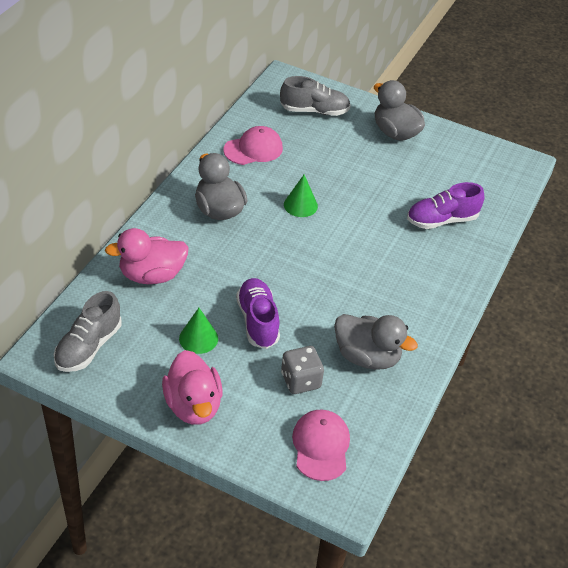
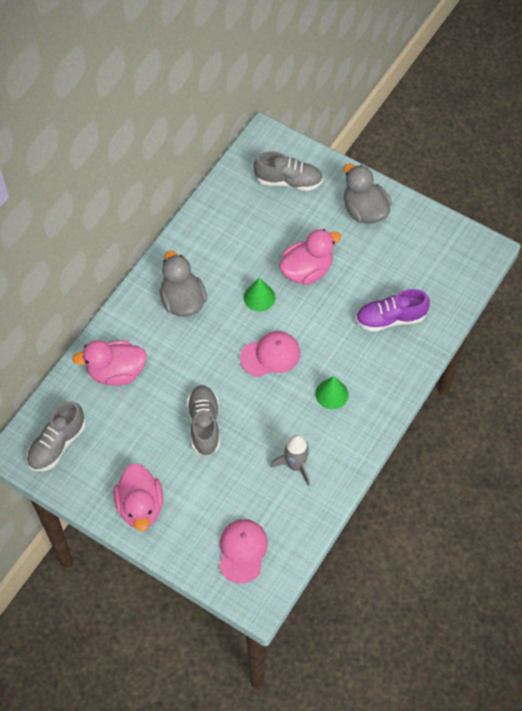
camera: 10 degrees right, 15 degrees up
(198, 338) = (151, 440): green cone -> green cone (331, 394)
(253, 149) = (223, 228): pink cap -> pink cap (270, 355)
(258, 321) = (204, 425): purple shoe -> grey shoe
(300, 380) = (234, 487): grey dice -> none
(346, 182) = (306, 270): none -> pink duck
(367, 357) = (295, 465): grey duck -> grey rocket

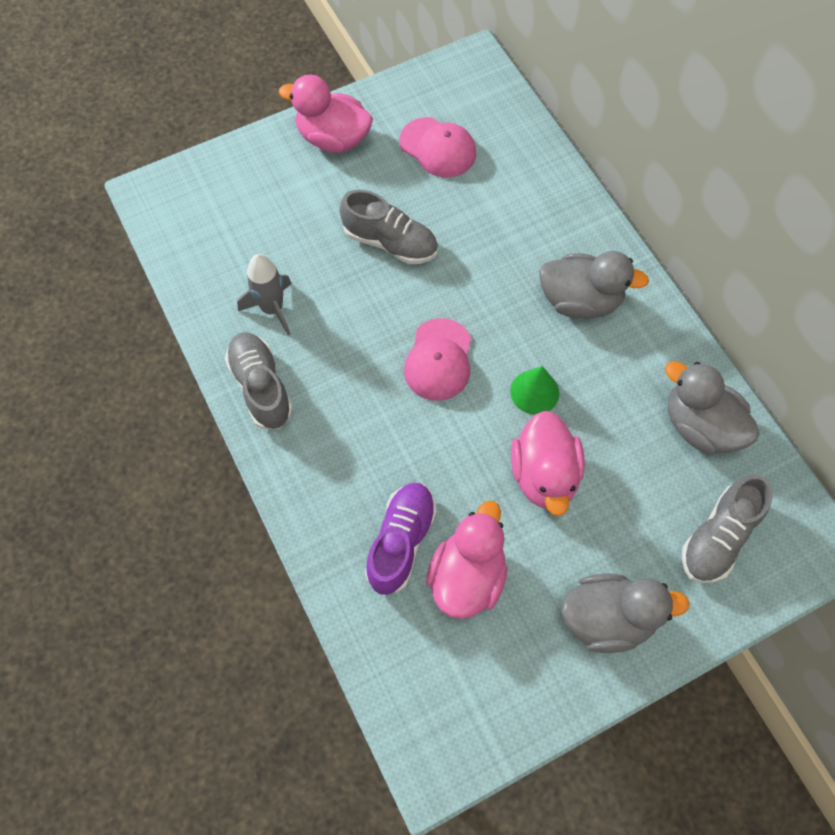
camera: 120 degrees right, 5 degrees up
(57, 444) = (460, 97): grey shoe -> grey shoe (261, 387)
(116, 372) = (518, 187): pink duck -> pink duck (467, 576)
(228, 212) = (700, 425): none -> grey duck
(242, 551) = (212, 206): pink cap -> pink cap (438, 148)
(331, 394) = (338, 401): green cone -> none

